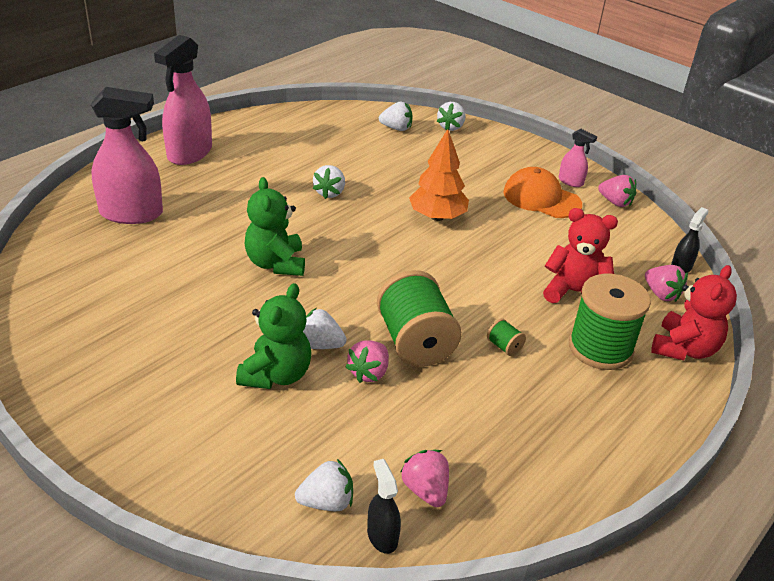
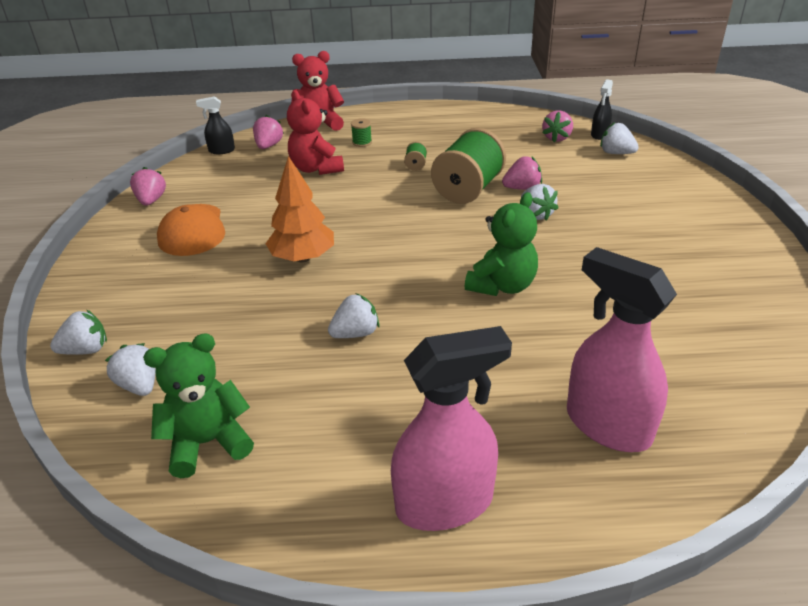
camera: 130 degrees left, 0 degrees up
(276, 375) = (587, 212): green teddy bear -> green teddy bear (208, 442)
(571, 182) = (137, 231): pink spray bottle -> none
(600, 348) = (362, 142): green spool -> green spool, size x0.41

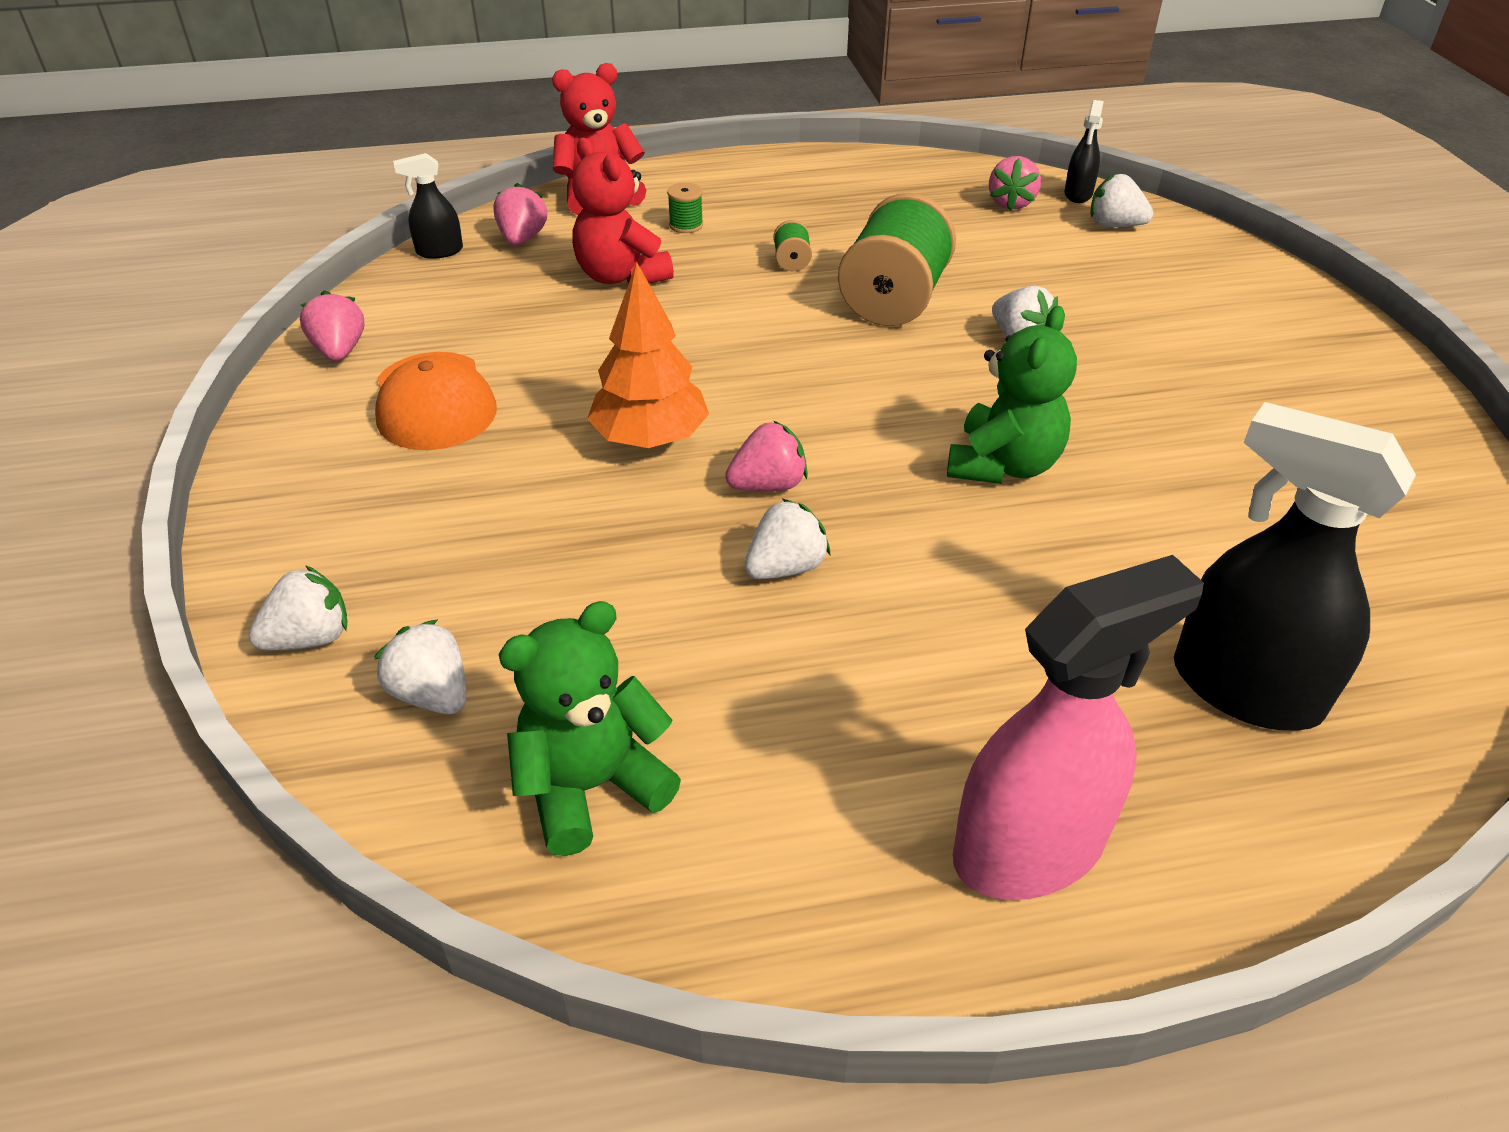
camera: 10 degrees left, 5 degrees up
(522, 188) = (982, 293): pink strawberry -> pink strawberry (768, 485)
(607, 425) = (1244, 688): pink spray bottle -> black spray bottle

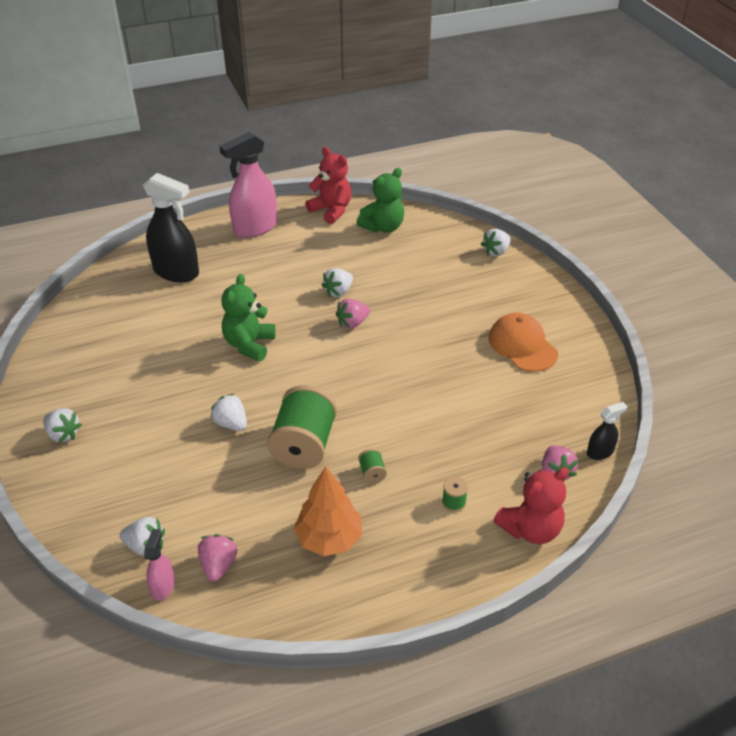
camera: 170 degrees right, 0 degrees up
(340, 351) = (592, 369): pink strawberry -> none
(432, 694) = (444, 242): white strawberry -> white strawberry (63, 434)
(621, 276) = (474, 444): red teddy bear -> red teddy bear (331, 210)
(650, 439) = (411, 338): orange tree -> orange tree (329, 538)
(1078, 194) = (163, 586): black spray bottle -> pink spray bottle

